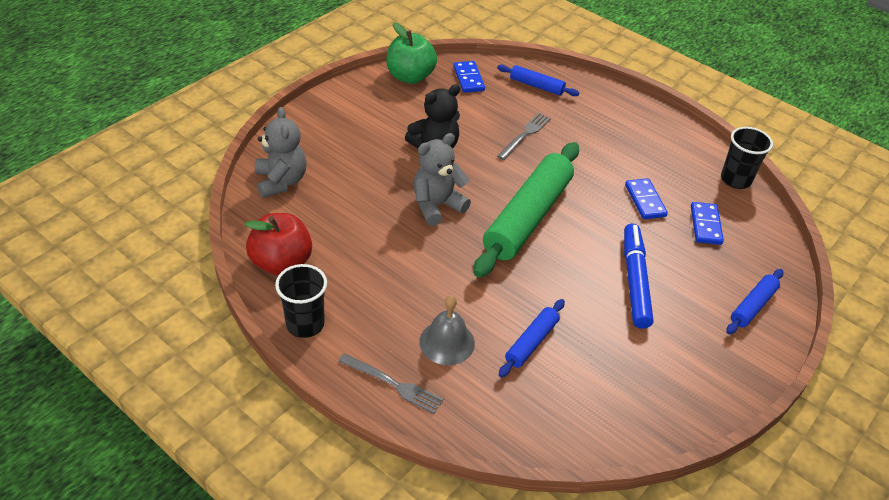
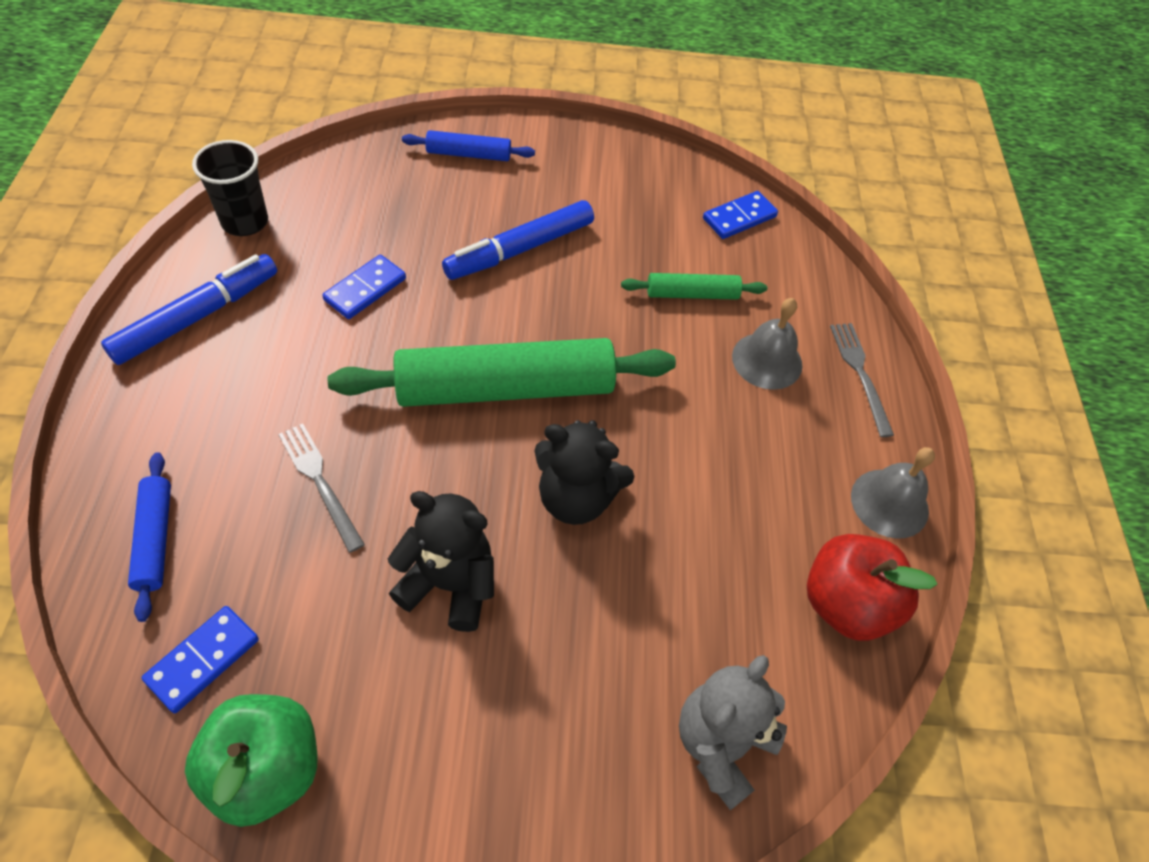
camera: 130 degrees left, 10 degrees up
(305, 324) = (889, 503): black cup -> grey bell
(437, 206) = (576, 498): grey teddy bear -> black teddy bear
(525, 135) = (320, 482): grey fork -> grey fork turned 60 degrees clockwise
(531, 342) = (692, 294): blue rolling pin -> green rolling pin
(665, 138) = (197, 317): none -> blue marker
(705, 225) = (365, 223): blue domino -> blue domino (739, 218)

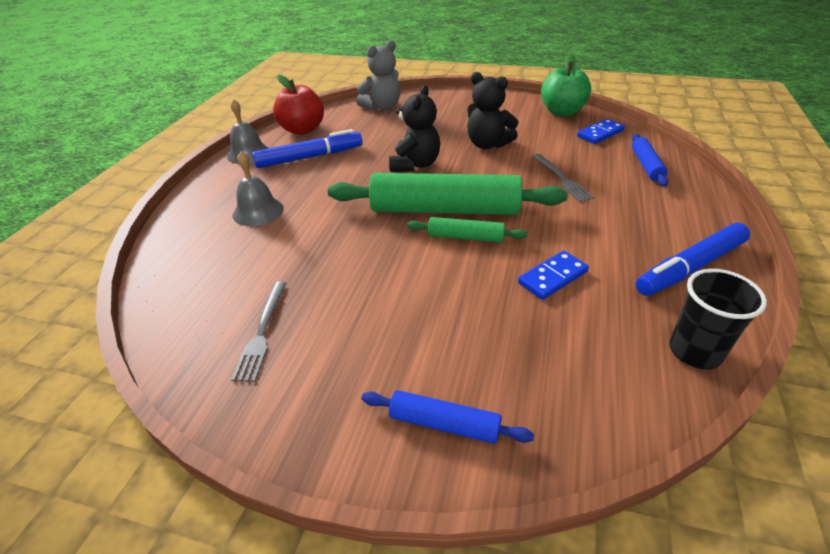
camera: 160 degrees left, 15 degrees down
(519, 249) = (410, 300): blue marker -> blue marker (310, 157)
(576, 498) = (415, 165): black teddy bear -> black teddy bear turned 75 degrees clockwise
(692, 294) = (279, 253): green rolling pin -> green rolling pin (465, 237)
(739, 218) = (183, 313): blue domino -> none
(860, 374) = (203, 201): grey fork -> grey fork (262, 332)

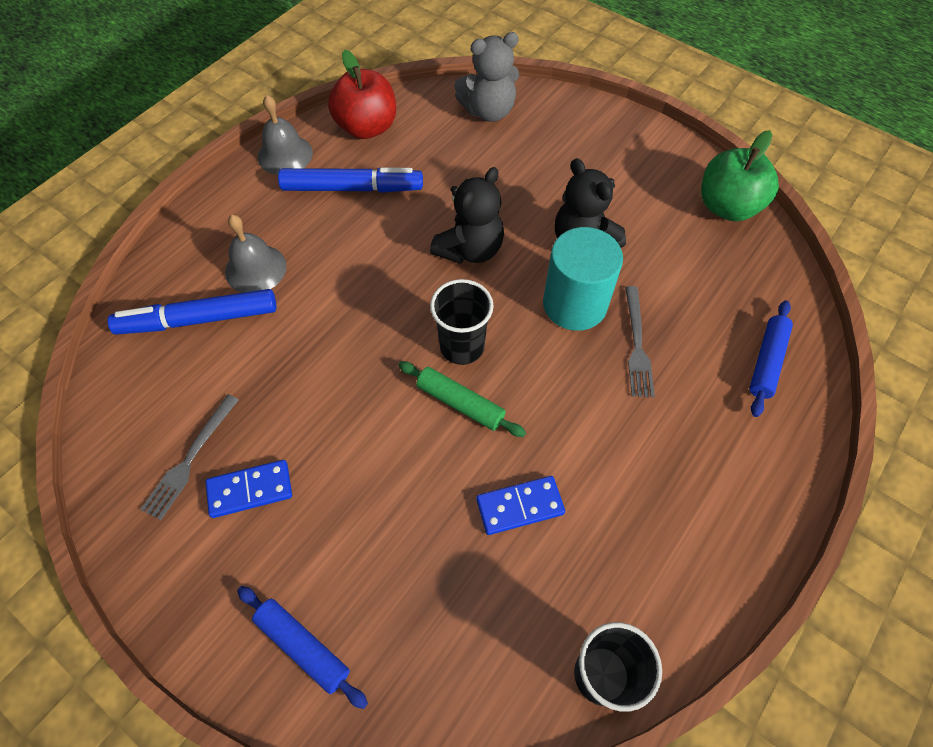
camera: 20 degrees right, 20 degrees up
(444, 209) = (462, 346): green rolling pin -> black cup
(505, 171) = (574, 304): none -> turquoise cylinder
(600, 133) = (750, 273): blue domino -> blue domino (250, 490)
(690, 267) = (688, 558): blue marker -> blue marker (198, 319)

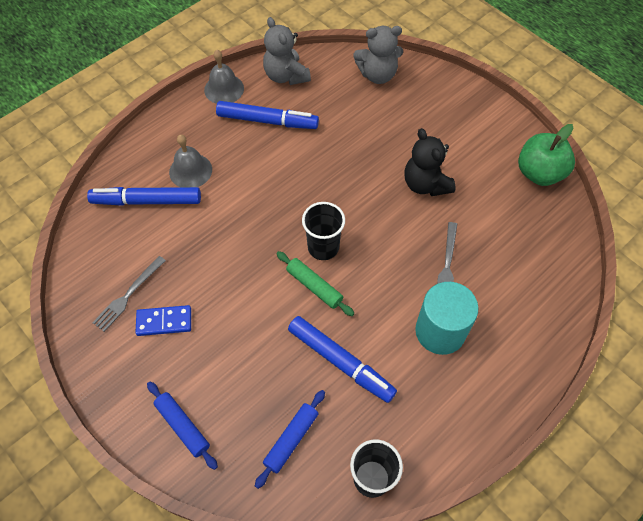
camera: 10 degrees right, 0 degrees up
(367, 127) = (286, 76): red apple -> grey teddy bear
(470, 249) = (343, 178): black teddy bear -> none
(520, 506) = (340, 362): blue domino -> blue marker
(574, 304) = (409, 229): turquoise cylinder -> turquoise cylinder (440, 331)
(767, 362) = (538, 291): blue rolling pin -> blue rolling pin (291, 439)

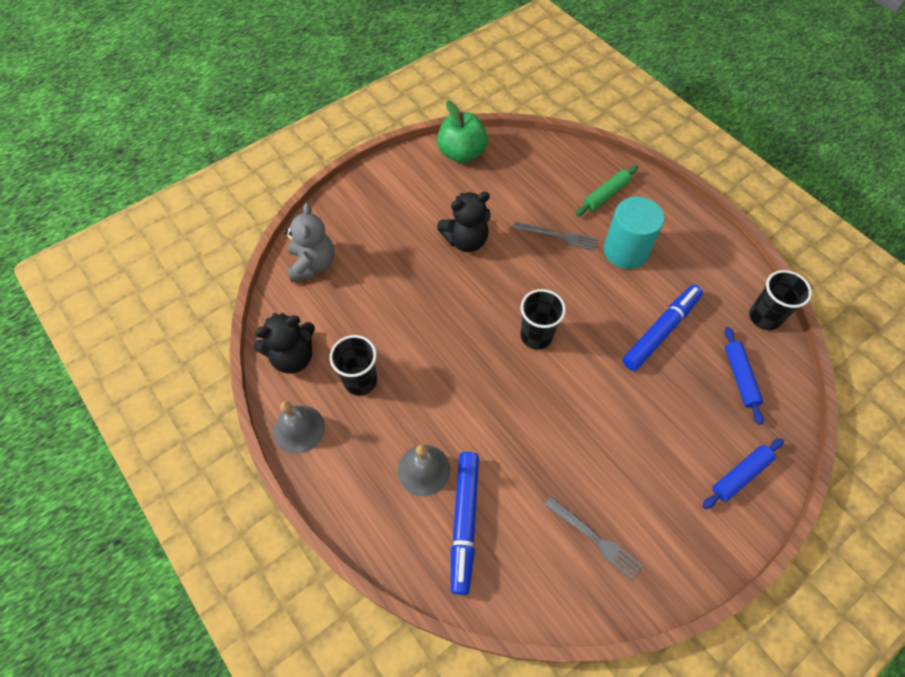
camera: 85 degrees left, 0 degrees up
(164, 321) = (626, 497): blue domino -> none
(267, 121) = (360, 380): blue marker -> black cup
(286, 76) = (293, 357): grey teddy bear -> black teddy bear
(291, 439) = (740, 377): blue rolling pin -> blue rolling pin turned 45 degrees clockwise
(314, 286) = (582, 347): green rolling pin -> green rolling pin (606, 195)

